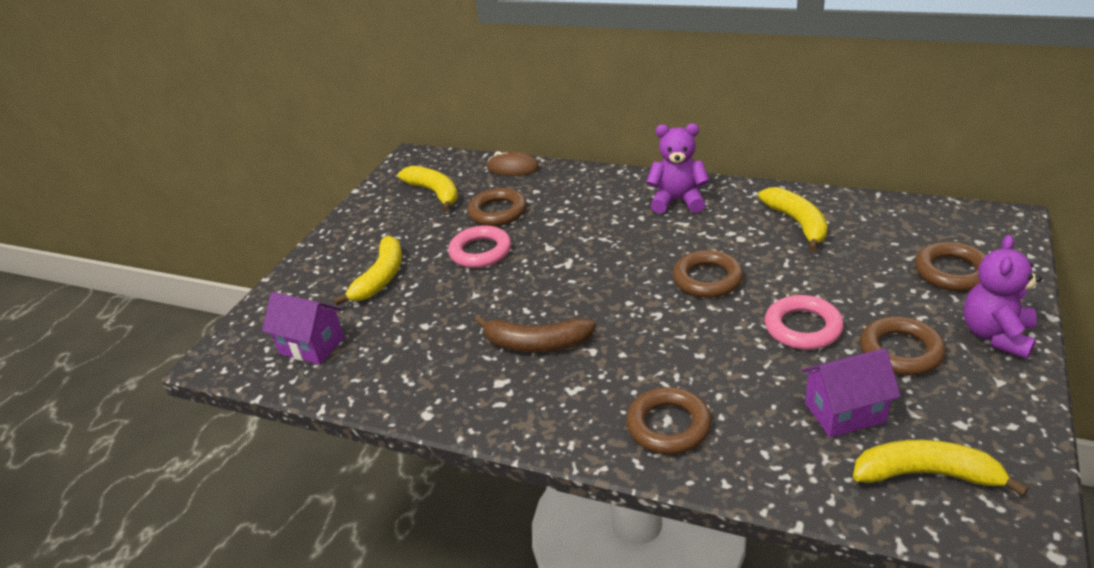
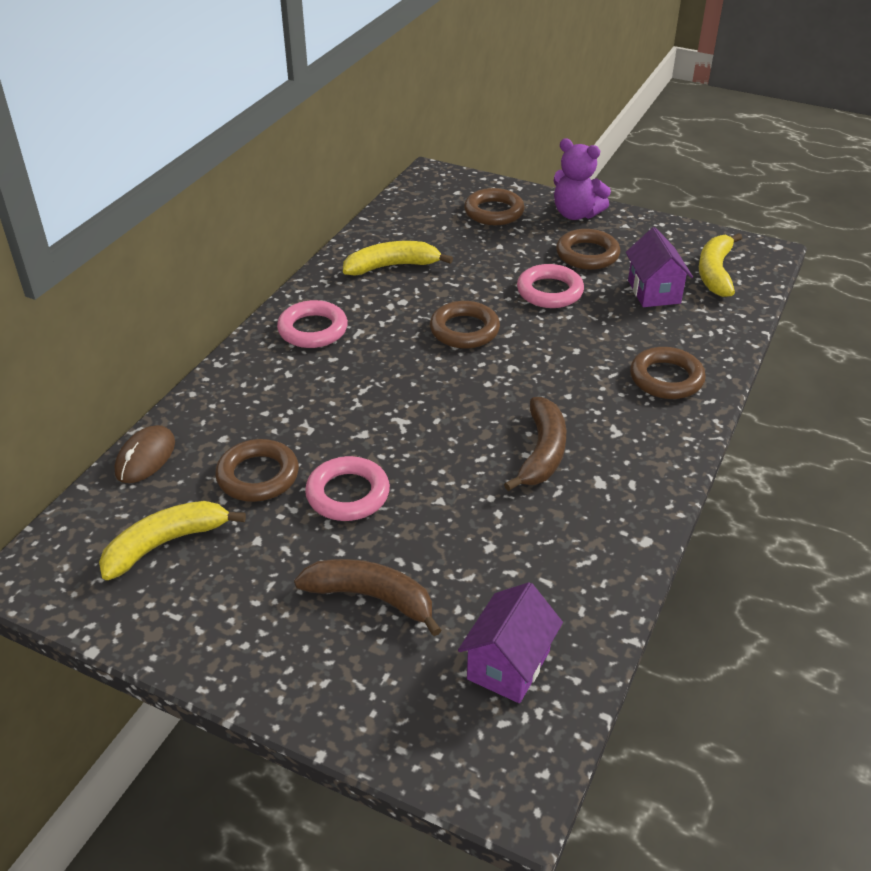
camera: 90 degrees left, 5 degrees up
(381, 278) = (371, 597): yellow banana -> brown banana
(678, 201) = (313, 330): purple teddy bear -> pink ring

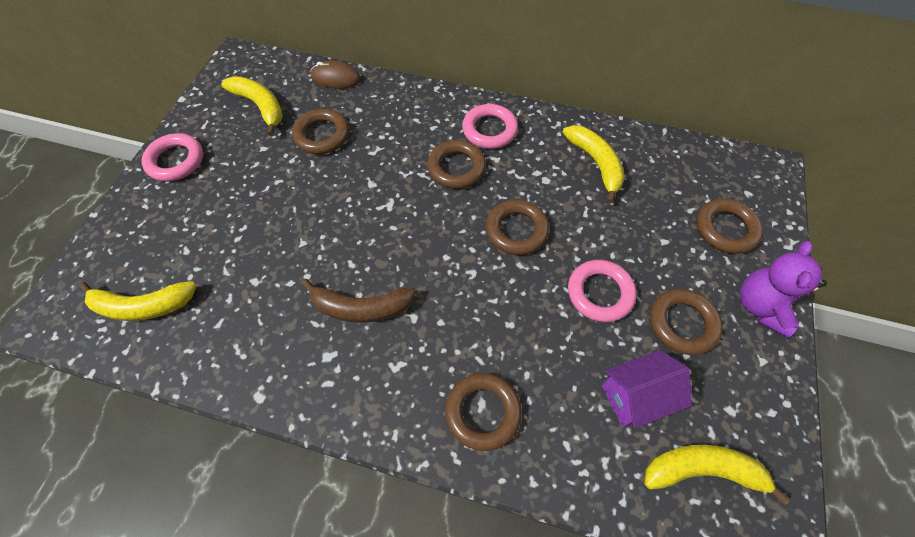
camera: 80 degrees right, 20 degrees up
(348, 494) = (306, 186): pink ring -> pink ring (176, 161)
(362, 361) = (456, 168): none -> brown ring
(371, 597) = (210, 217): brown banana -> none
(508, 665) = (143, 306): purple house -> yellow banana

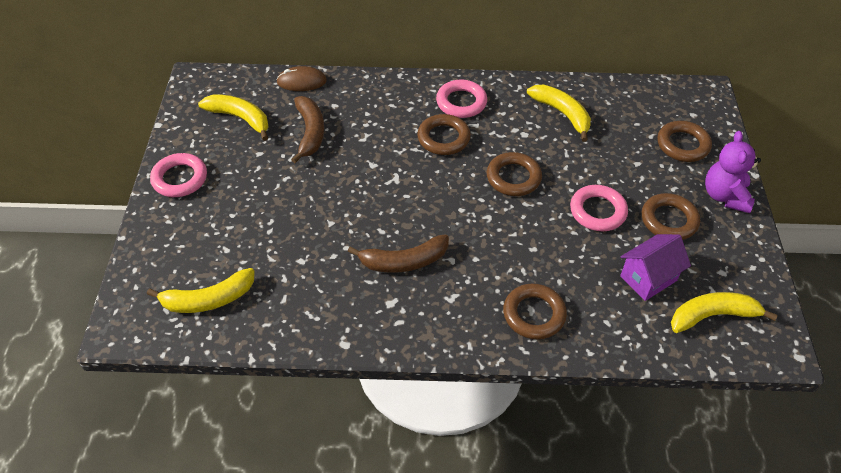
camera: 15 degrees left, 10 degrees down
(322, 135) = (310, 133): brown ring -> brown banana

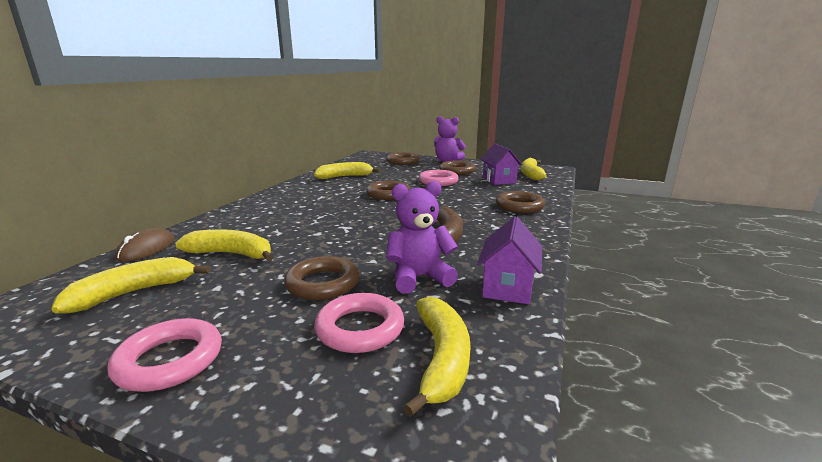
camera: 70 degrees left, 30 degrees down
(309, 262) = (419, 278): none -> purple teddy bear
(310, 133) = (232, 254): brown banana -> yellow banana
(312, 324) = (507, 287): none -> purple house
(443, 138) = (322, 206): brown ring -> brown ring (323, 283)
(461, 102) = (291, 196): pink ring -> pink ring (360, 328)

